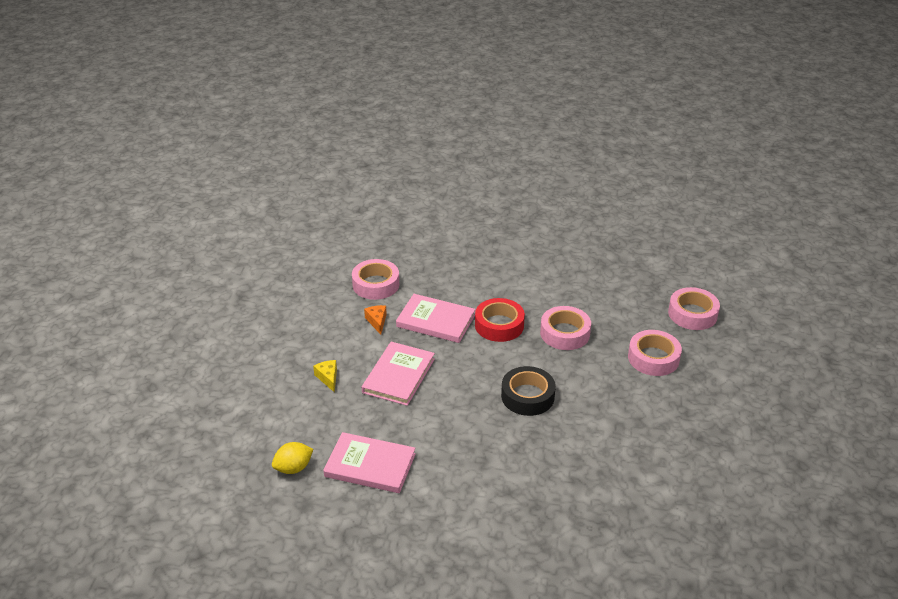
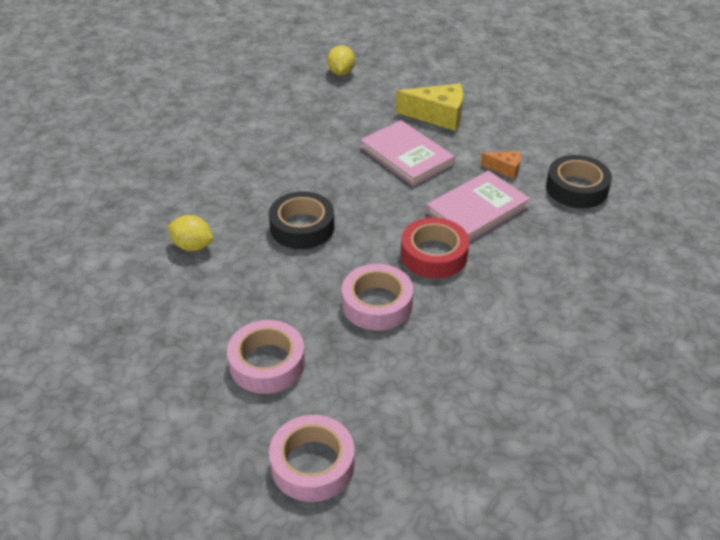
camera: 120 degrees right, 5 degrees up
(328, 378) = (438, 116): yellow cheese -> yellow cheese, size x1.84
(370, 465) = (307, 107): pink book -> none
(376, 284) = (576, 188): pink tape -> black tape
(598, 444) = (192, 246): none -> yellow lemon

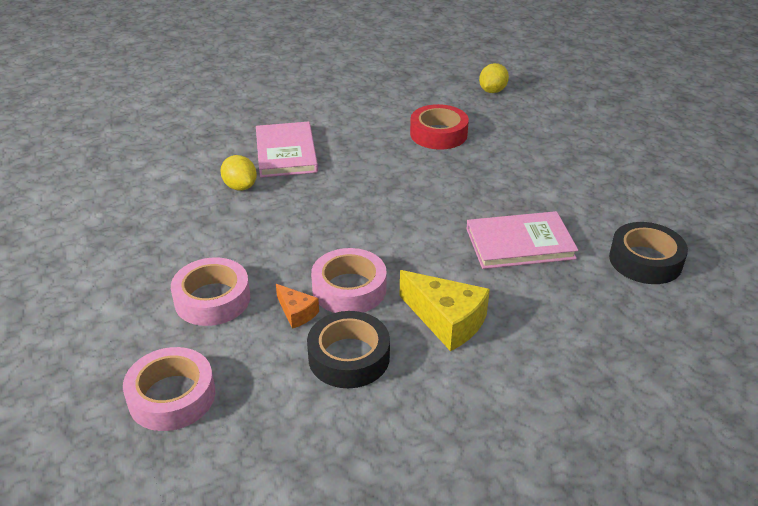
camera: 30 degrees right, 5 degrees down
(302, 227) = (342, 203): black tape -> black tape (349, 357)
(406, 156) = (491, 176): pink book -> pink book (286, 153)
(434, 255) = (440, 267): red tape -> red tape (438, 134)
(438, 116) = (554, 152): yellow cheese -> yellow cheese (446, 321)
(505, 169) = (582, 218): orange cheese -> orange cheese (296, 313)

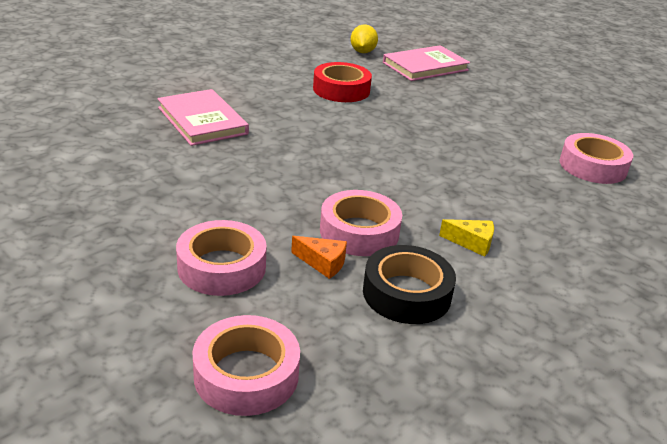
camera: 25 degrees left, 5 degrees down
(240, 186) = (175, 156): yellow lemon -> none
(446, 321) = (472, 243): yellow cheese -> yellow cheese, size x0.54
(520, 243) = (483, 168): pink book -> pink book (425, 66)
(645, 260) = (592, 166): black tape -> pink tape

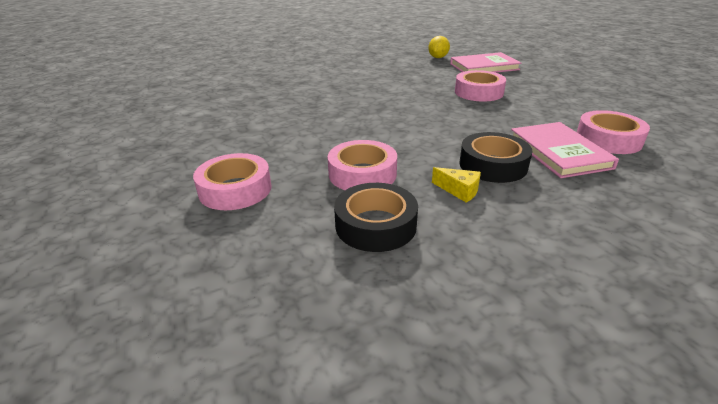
camera: 20 degrees right, 0 degrees up
(202, 121) = (290, 95): pink book -> pink book (559, 152)
(246, 374) = (195, 274): pink tape -> pink tape (478, 92)
(323, 263) = (317, 194): orange cheese -> none
(341, 90) = (407, 79): red tape -> none
(492, 208) = (493, 165): none -> black tape

